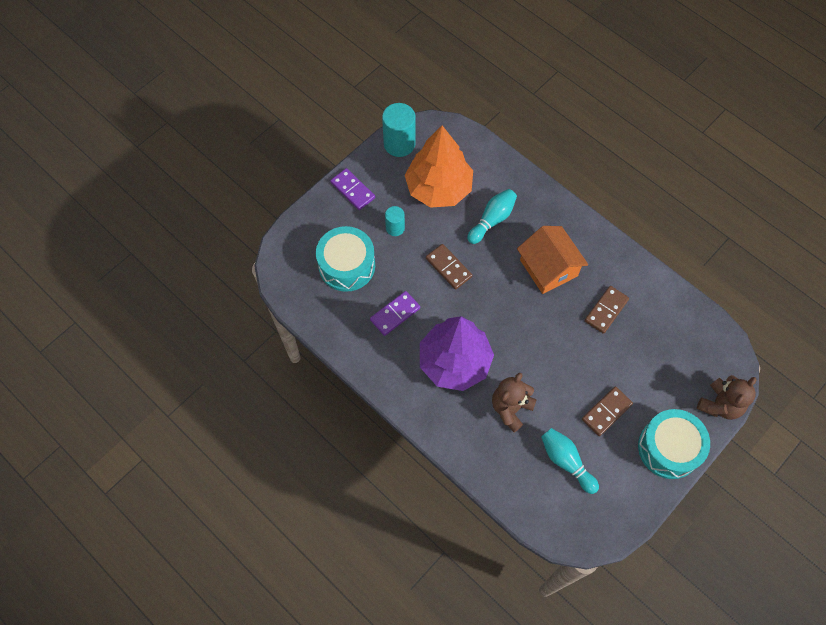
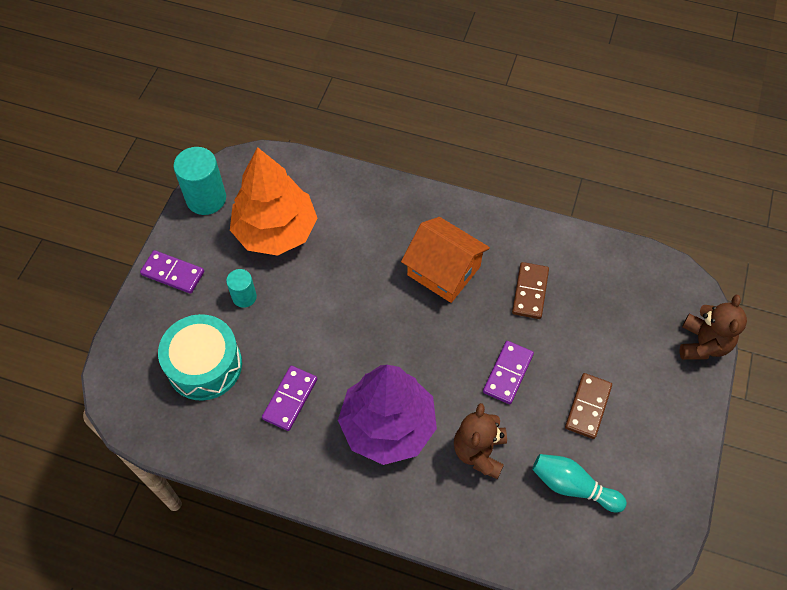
camera: 25 degrees left, 5 degrees down
(448, 267) = (329, 317): brown domino -> none
(492, 220) = (354, 243): turquoise bowling pin -> none
(559, 363) = (508, 373): none -> purple domino
(669, 448) = (675, 417): turquoise drum -> none

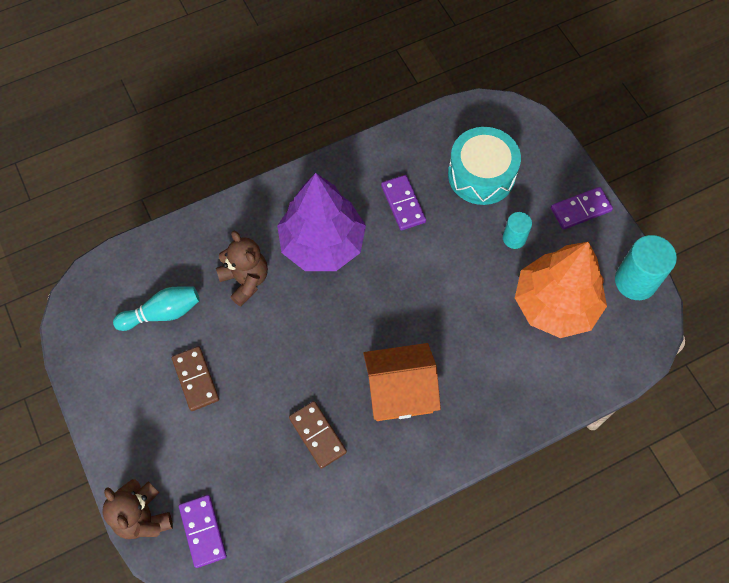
camera: 135 degrees right, 5 degrees up
(508, 373) = (275, 352): purple domino -> purple domino (203, 531)

